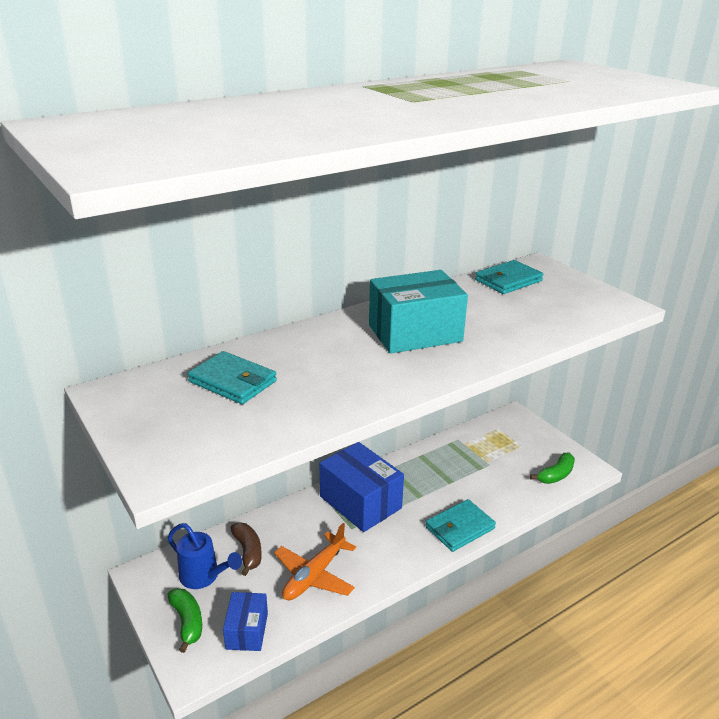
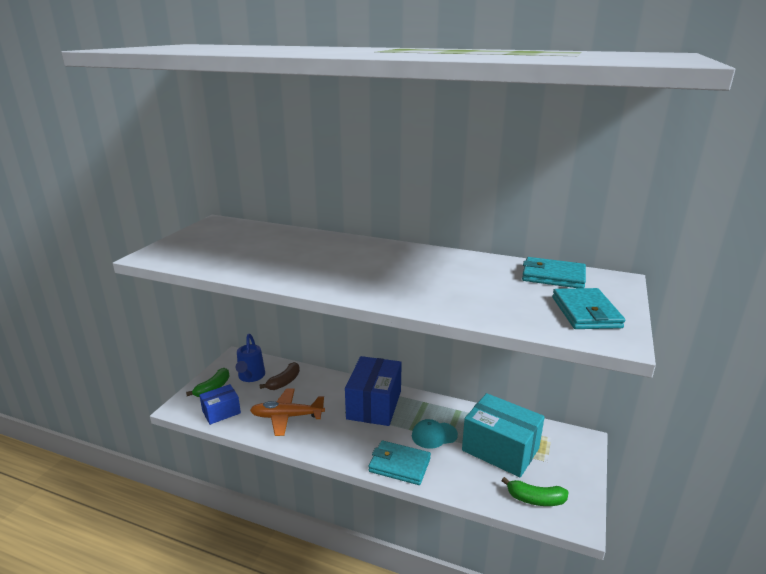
camera: 55 degrees right, 5 degrees down
(232, 381) = (260, 241): turquoise wallet -> turquoise wallet (585, 312)
(415, 333) = (397, 269): turquoise box -> turquoise box (500, 449)
(440, 487) = (434, 435): none -> turquoise cap

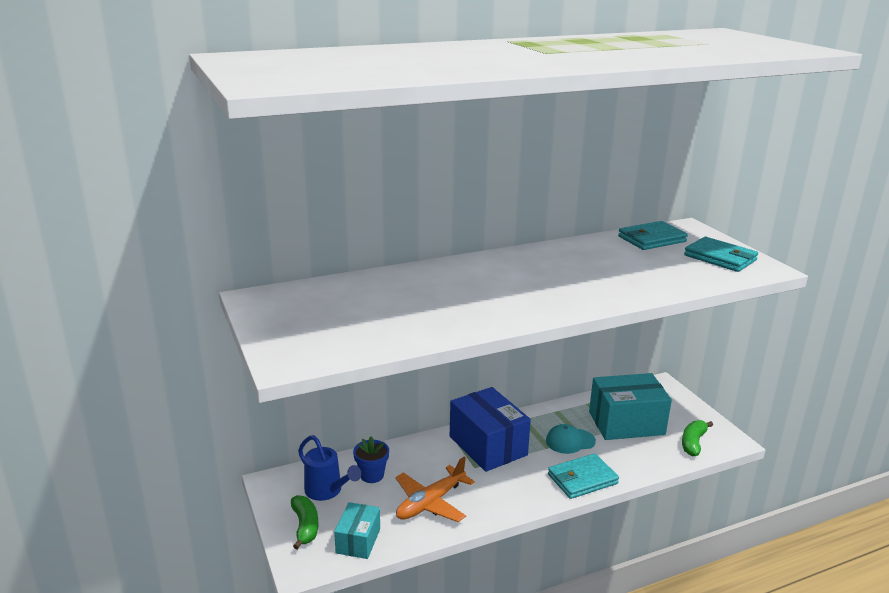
camera: 45 degrees left, 0 degrees up
(221, 412) = (358, 541): blue box -> turquoise box
(284, 382) = (372, 475): brown banana -> blue flower pot
(434, 435) = (570, 441): turquoise cap -> turquoise cap turned 45 degrees clockwise
(535, 499) = (693, 443): green banana -> green banana turned 150 degrees clockwise

